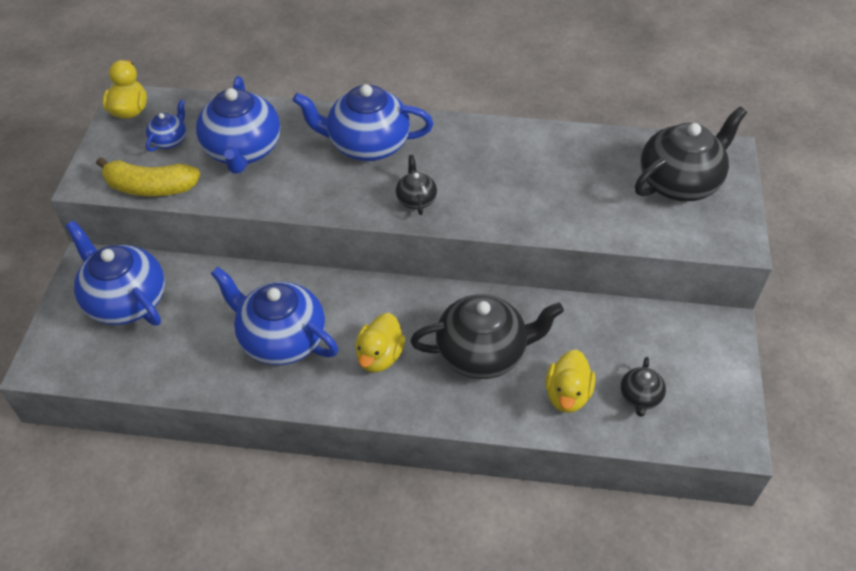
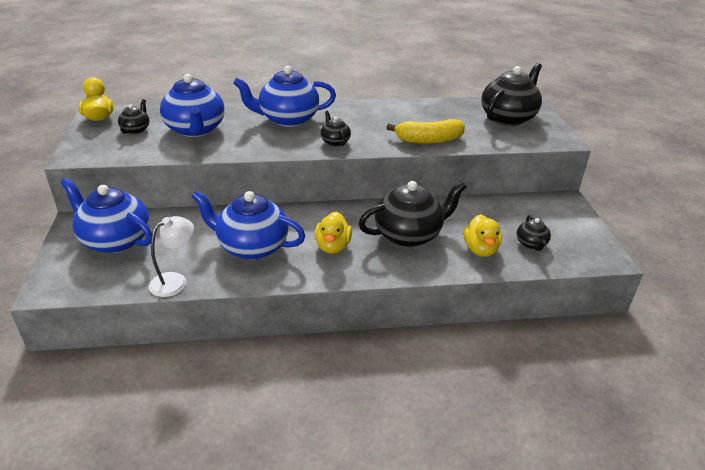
camera: 15 degrees left, 15 degrees down
(150, 187) = (127, 154): yellow banana -> yellow banana (428, 140)
(169, 140) = (136, 129): blue teapot -> black teapot
(180, 378) = (175, 281): none -> white lamp

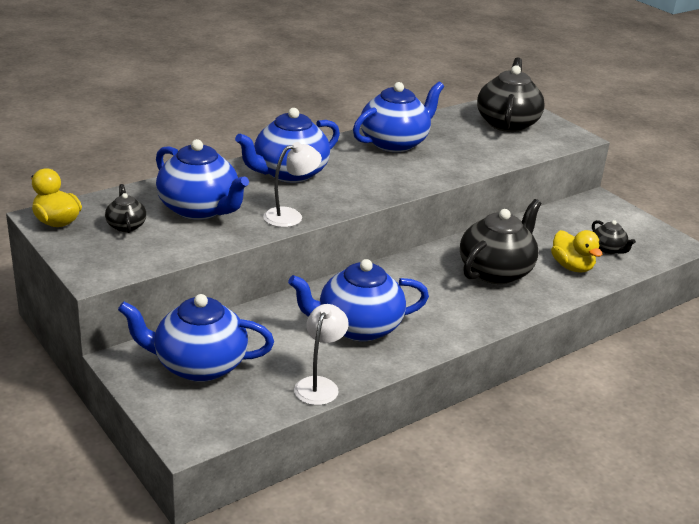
camera: 30 degrees left, 5 degrees down
(250, 148) = (290, 216): none -> white lamp
(333, 246) = (437, 303): yellow duck -> none
(335, 141) = (370, 187): black teapot -> none
(394, 114) = (395, 143): none -> blue teapot
(428, 140) = (459, 164): yellow banana -> none

